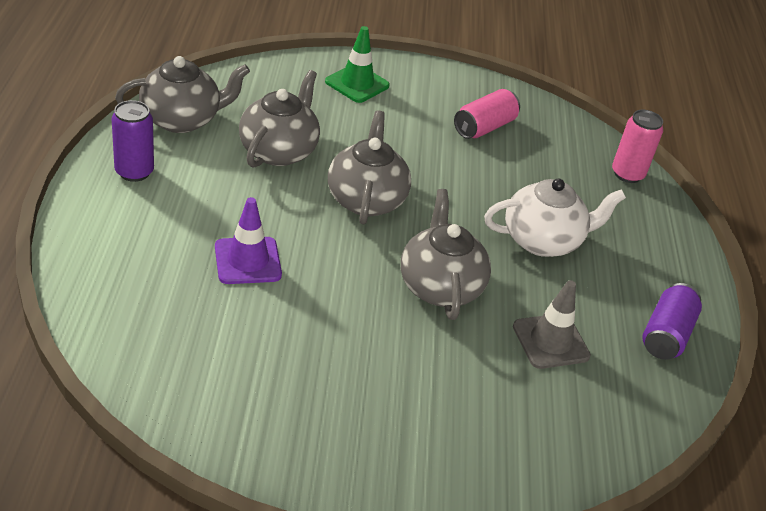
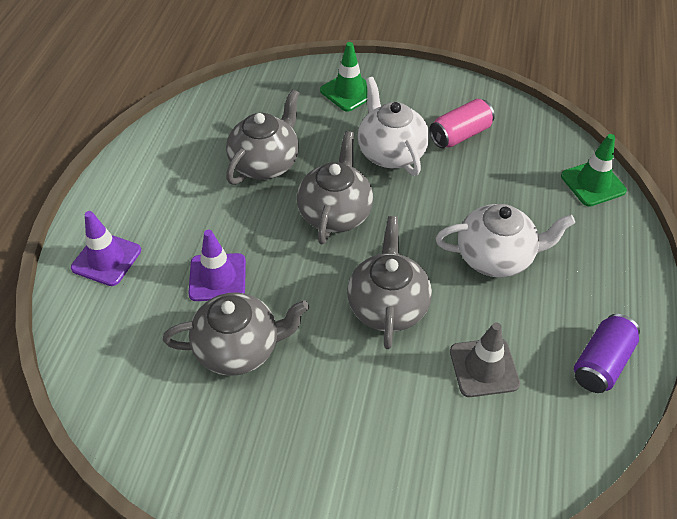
camera: 15 degrees right, 10 degrees up
(114, 243) = (106, 259): none -> purple traffic cone
(134, 172) = (136, 186): purple can -> none
(182, 120) = (187, 133): grey teapot -> grey teapot (239, 348)
(414, 142) = (391, 152): none -> white teapot
(627, 174) = (593, 183): pink can -> green traffic cone

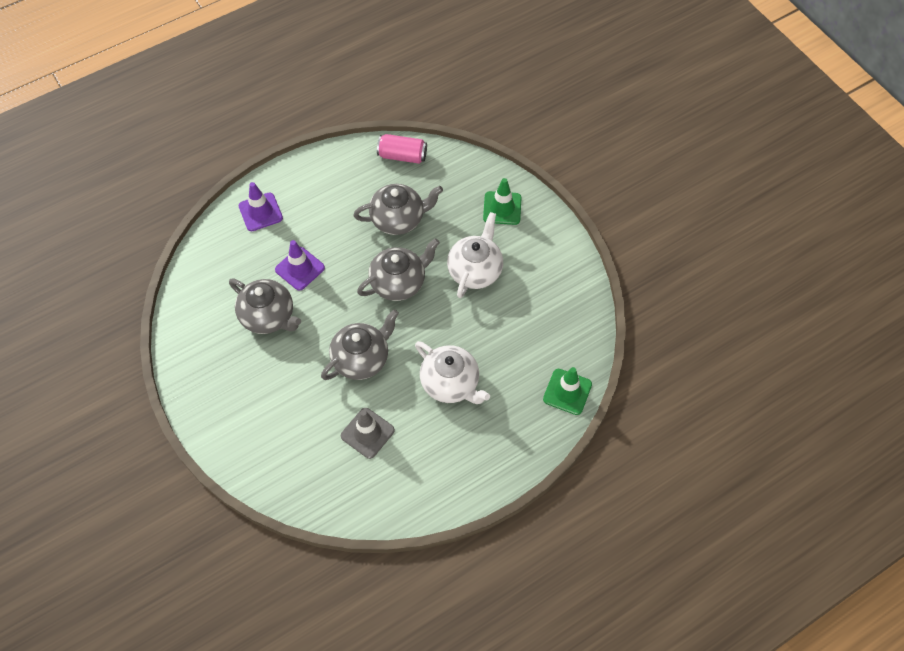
camera: 45 degrees right, 10 degrees up
(460, 135) = (531, 293): pink can -> pink can (402, 156)
(601, 363) = (428, 487): purple can -> none

